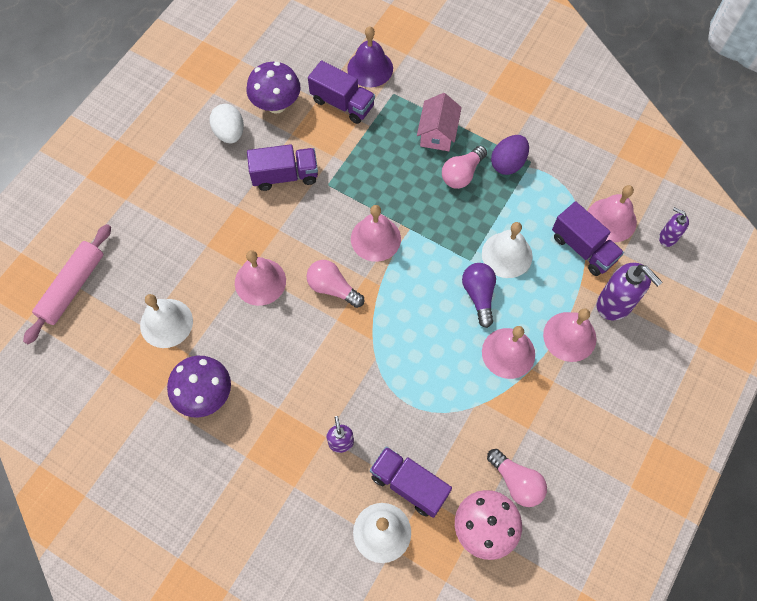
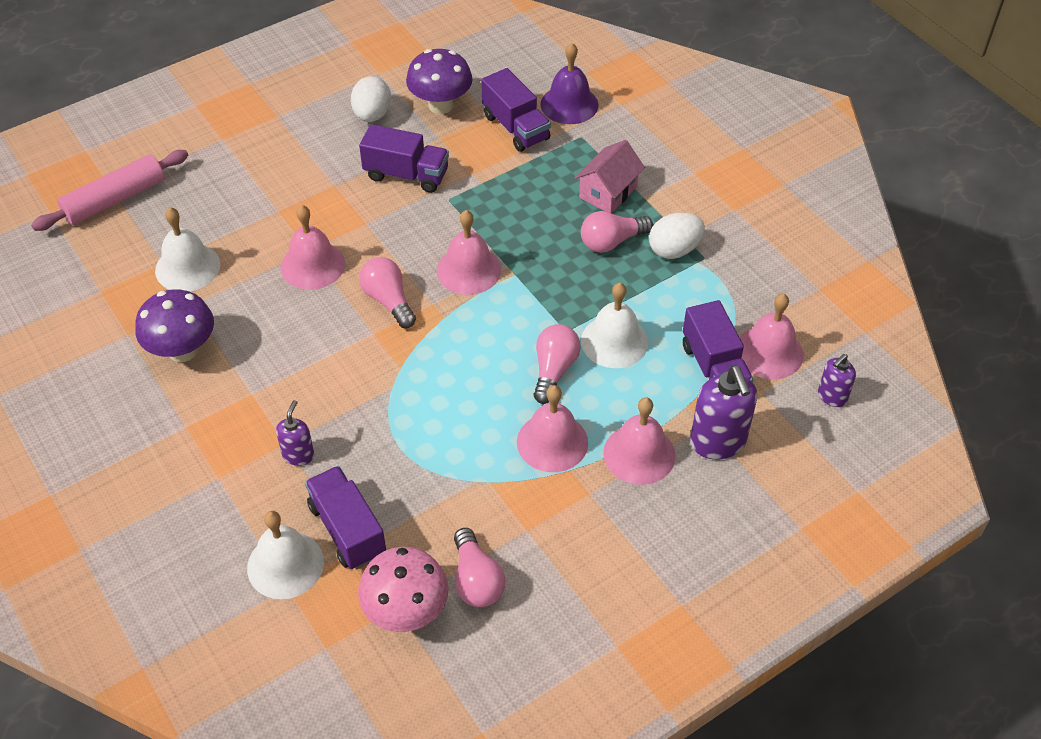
camera: 25 degrees right, 15 degrees down
(479, 295) = (554, 370): purple light bulb -> pink light bulb
(508, 163) = (674, 250): purple egg -> white egg
(667, 237) = (832, 396): purple soap dispenser -> purple soap dispenser turned 105 degrees counterclockwise

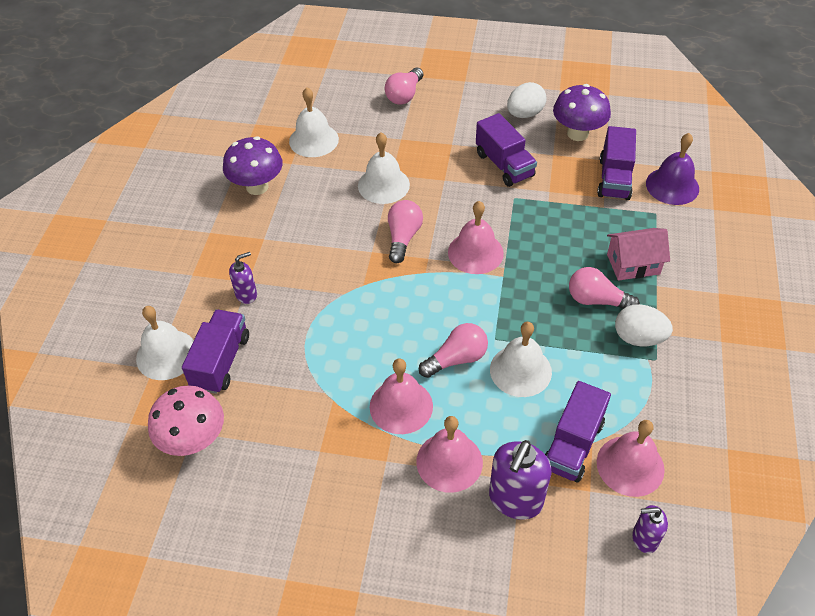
camera: 45 degrees right, 0 degrees up
(115, 199) = (320, 76): pink rolling pin -> none
(313, 265) = (383, 185): pink bell -> white bell
(476, 580) = (254, 456): pink light bulb -> pink light bulb (404, 95)

